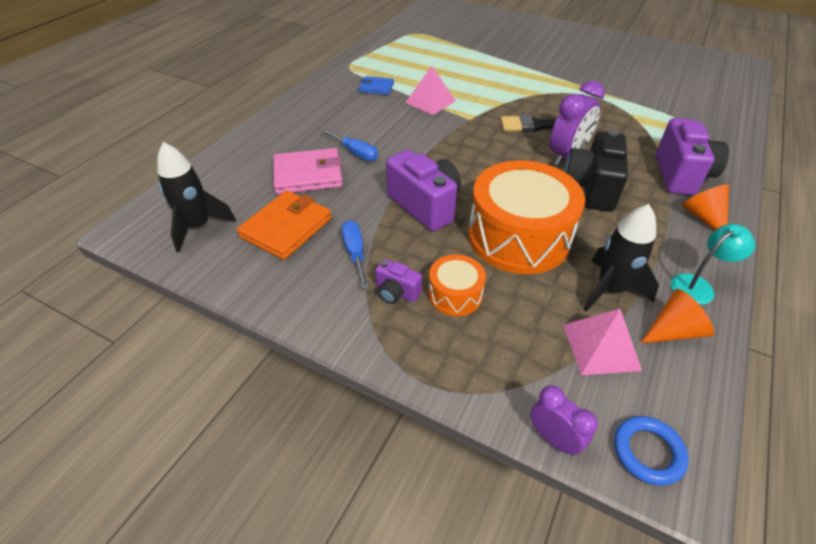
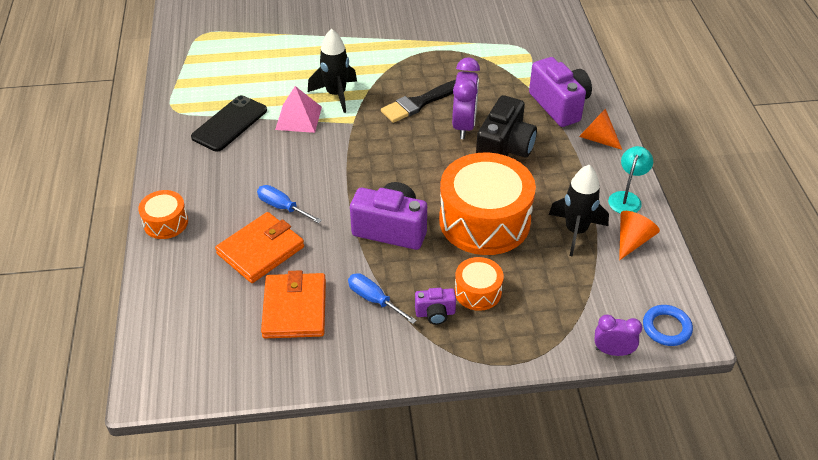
camera: 35 degrees left, 0 degrees up
(198, 227) = (214, 349): black rocket -> black rocket (336, 94)
(266, 129) = (166, 222): none -> orange drum
(308, 175) = (260, 250): pink wallet -> orange wallet
(356, 153) = (282, 207): blue screwdriver -> blue screwdriver turned 150 degrees counterclockwise
(376, 87) = (229, 124): blue wallet -> black phone
(591, 188) = (504, 149): black camera -> black camera turned 135 degrees counterclockwise
(601, 347) = (598, 276): pink pyramid -> none

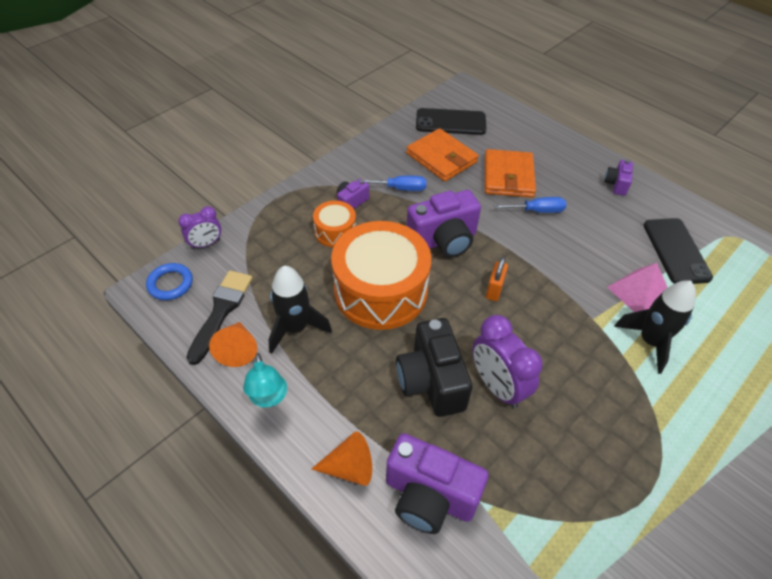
camera: 140 degrees right, 5 degrees up
(166, 222) = (589, 159): orange drum -> none
(184, 189) = (616, 184): none -> purple camera
(229, 348) = (450, 122): none -> black phone
(396, 174) = (494, 290): none -> orange padlock
(419, 103) = (569, 386): black brush -> black brush (221, 311)

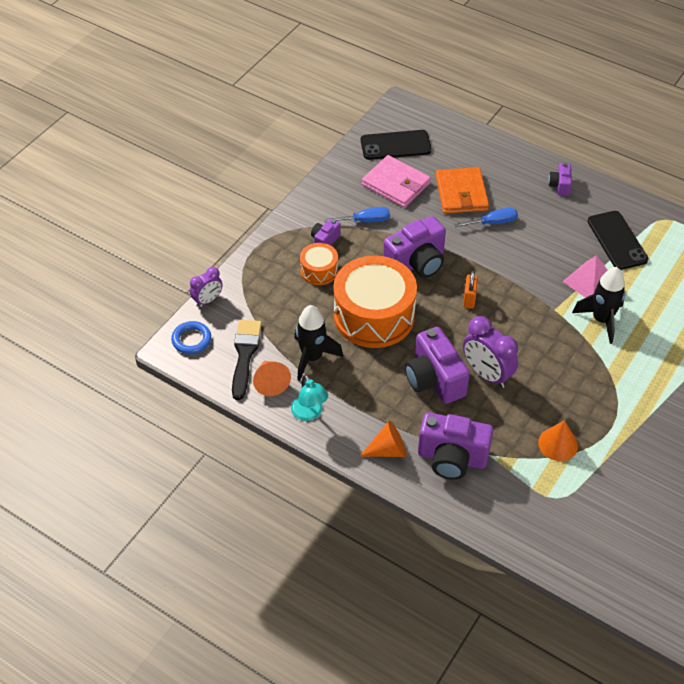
camera: 10 degrees left, 0 degrees up
(431, 381) = (434, 379): black camera -> purple camera
(441, 158) = (396, 184): orange wallet -> pink wallet
(574, 503) = (558, 444): none -> orange cone

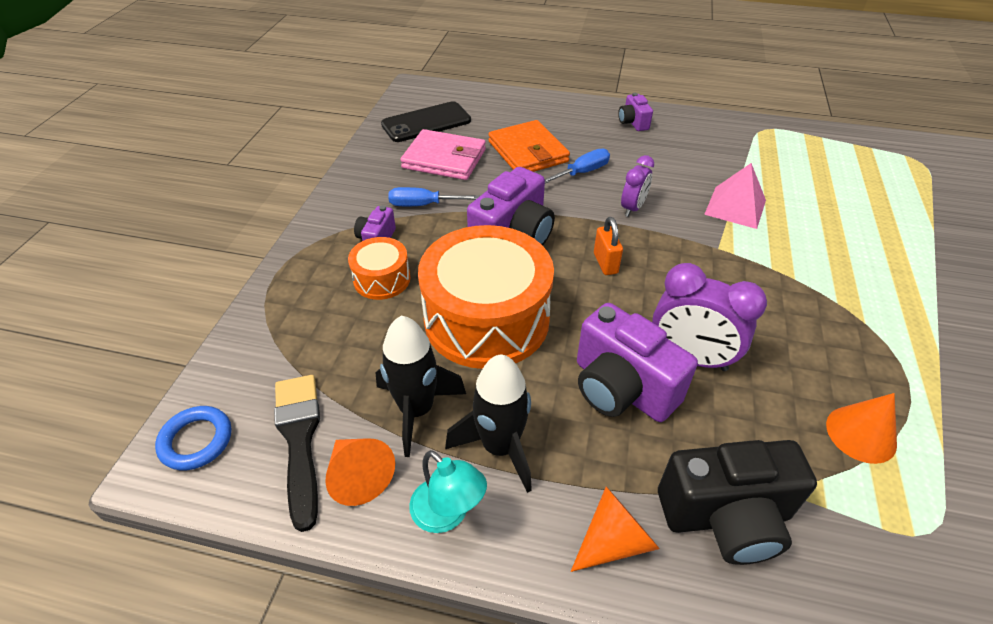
camera: 20 degrees left, 5 degrees down
(207, 300) = (215, 366): purple clock -> purple clock (632, 208)
(365, 221) = (423, 205): blue screwdriver -> blue screwdriver turned 150 degrees counterclockwise
(452, 458) = (726, 517): purple camera -> black camera
(601, 320) = (782, 246): black rocket -> black rocket (500, 447)
(617, 240) = (732, 159): black phone -> none

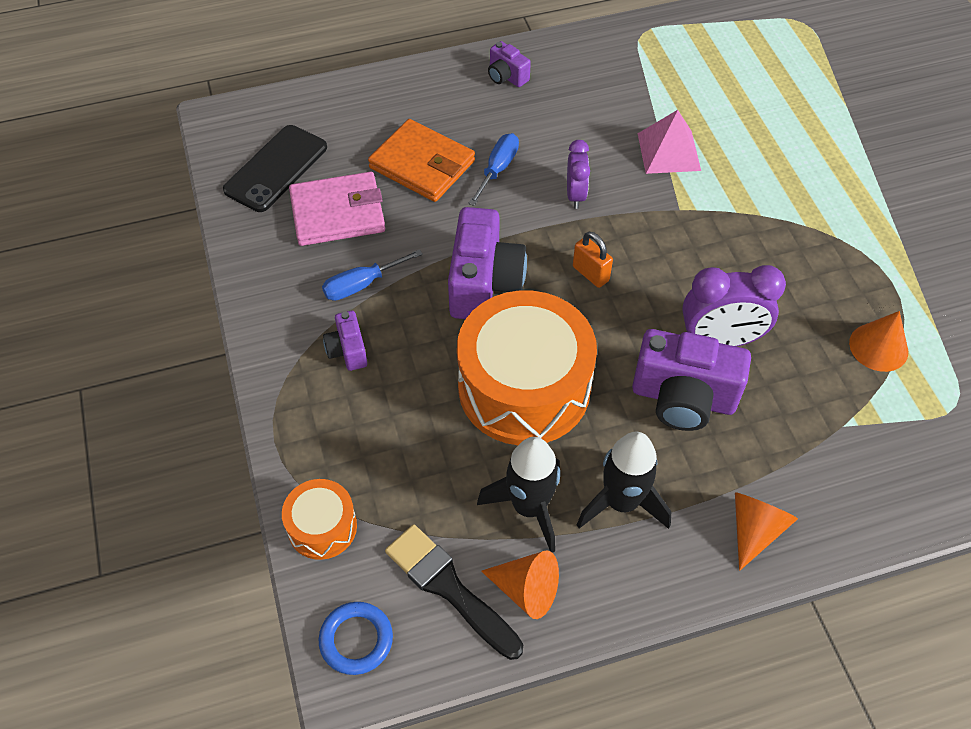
camera: 30 degrees left, 10 degrees up
(382, 279) = (390, 393): orange drum -> orange drum (322, 527)
(448, 514) = (621, 579): turquoise lamp -> none
(726, 517) = (820, 468): black camera -> none

